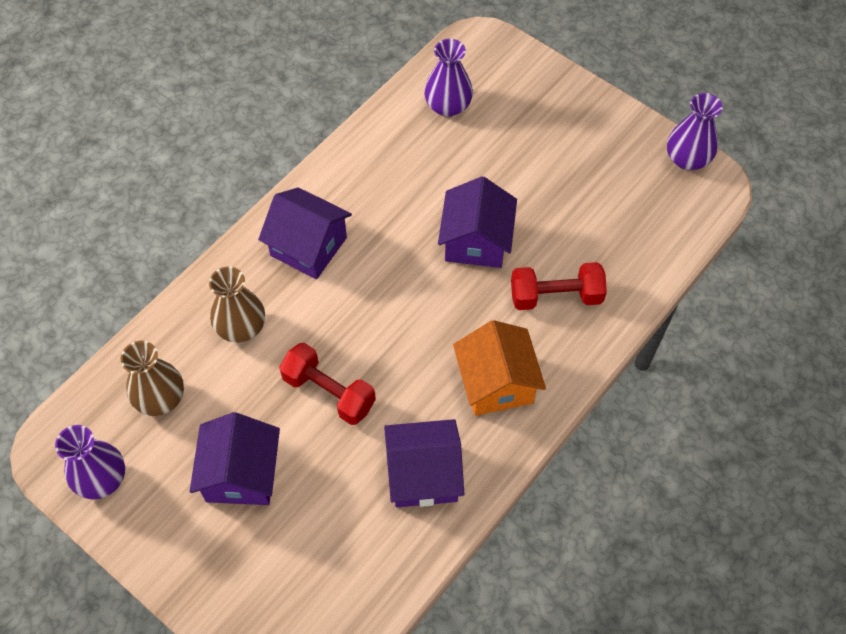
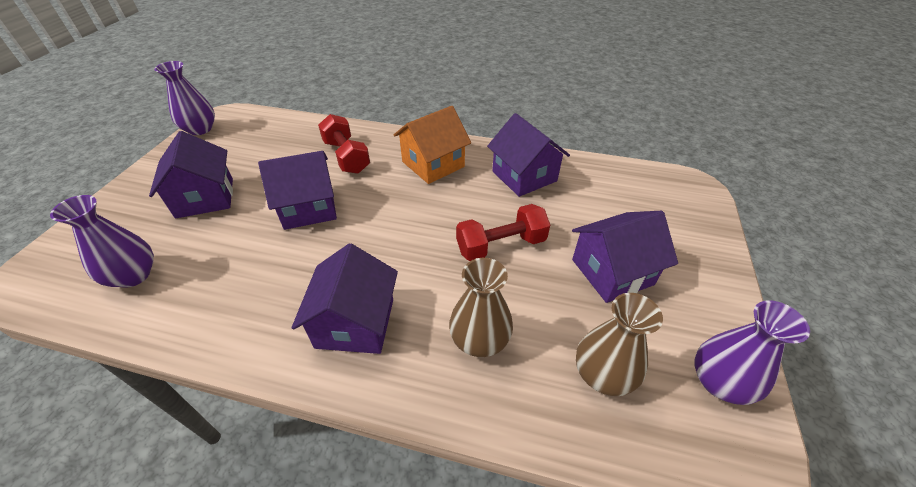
camera: 115 degrees left, 15 degrees down
(329, 392) = (501, 246): red dumbbell -> red dumbbell turned 60 degrees clockwise
(537, 157) = (205, 198): none -> purple house

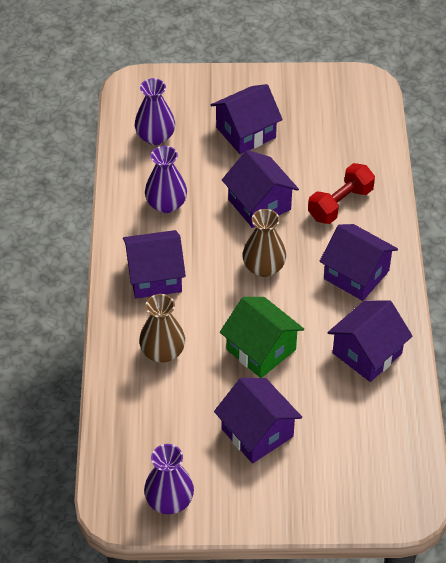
camera: 75 degrees right, 5 degrees up
(200, 129) = (337, 78): purple vase -> purple vase (166, 204)
(433, 164) = (356, 275): orange house -> purple house
(501, 246) = (261, 349): red dumbbell -> green house
(603, 374) = (155, 428): brown vase -> brown vase (263, 267)

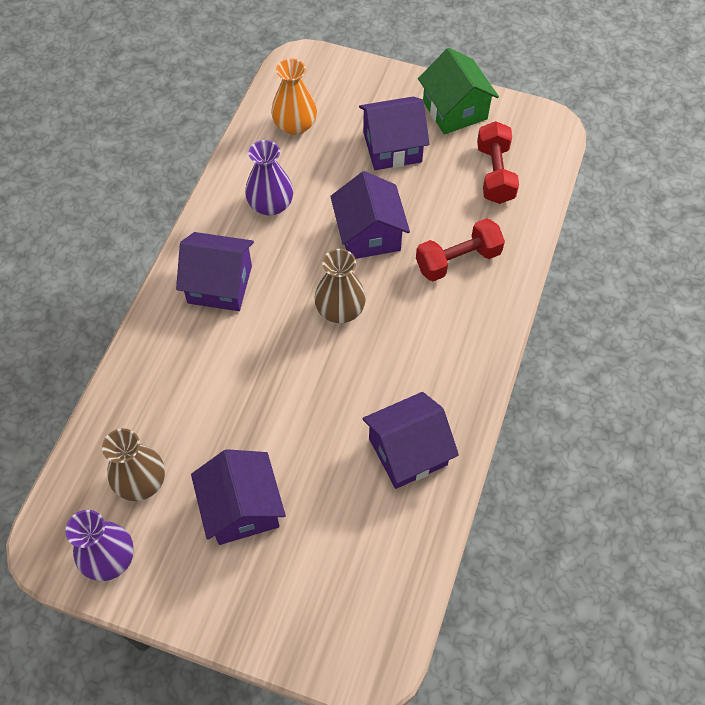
camera: 20 degrees right, 10 degrees up
(155, 137) = (295, 125): purple vase -> orange vase
(162, 352) = (186, 375): brown vase -> brown vase (141, 481)
(261, 349) = (292, 408): green house -> green house (455, 110)
(339, 131) = (494, 174): none -> red dumbbell
(356, 275) = (438, 351): purple house -> none

